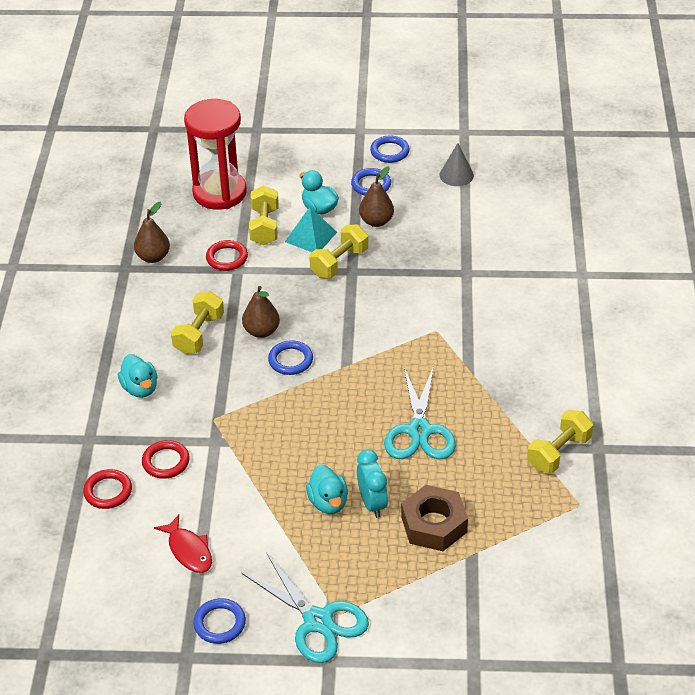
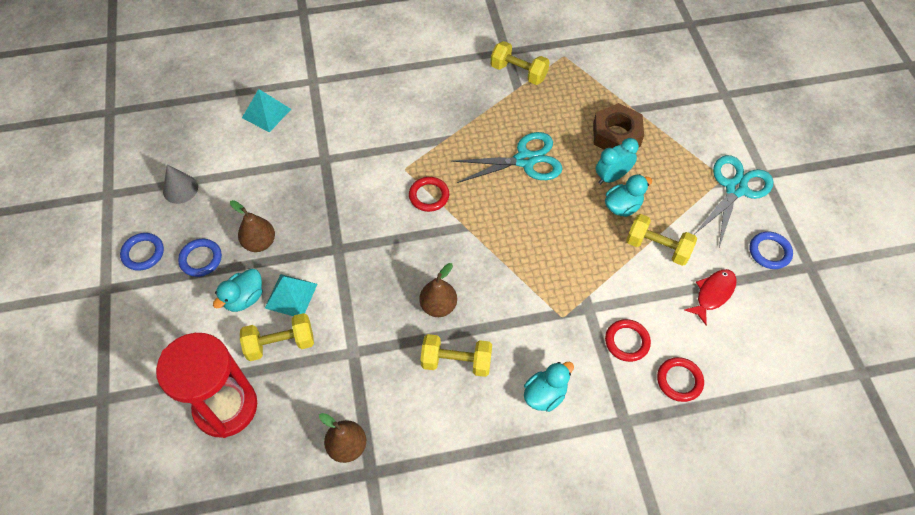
camera: 105 degrees left, 15 degrees up
(227, 258) = (336, 368): red ring -> red ring (429, 196)
(290, 360) = (470, 272): blue ring -> none
(339, 263) = (327, 262): yellow dumbbell -> yellow dumbbell (657, 247)
(540, 236) = (266, 113): none -> turquoise pyramid

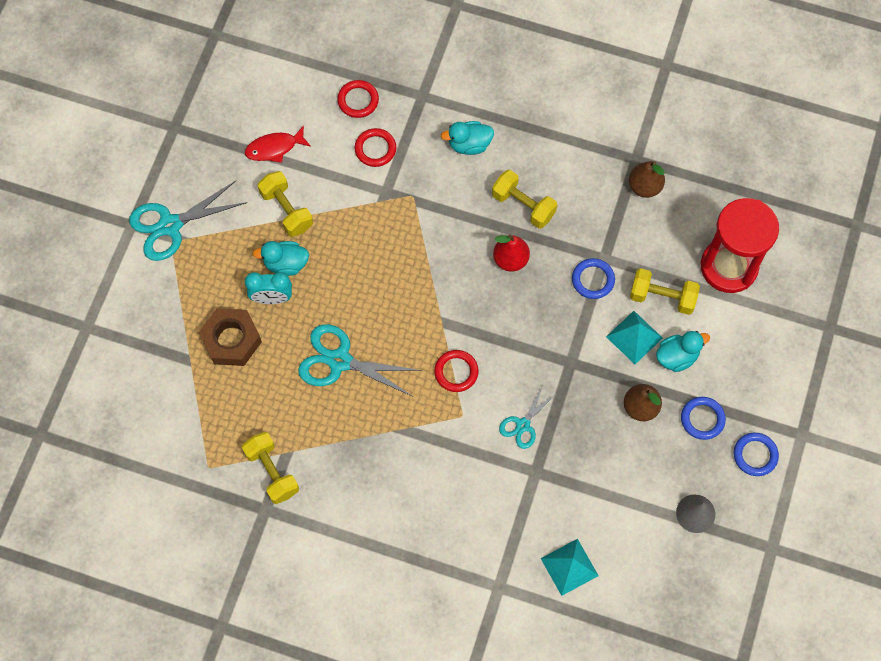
camera: 150 degrees left, 10 degrees up
(352, 184) = (523, 425): none -> turquoise scissors
(438, 306) = (510, 259): brown pear -> red pear
(769, 252) = (195, 156): blue ring -> blue ring (593, 280)

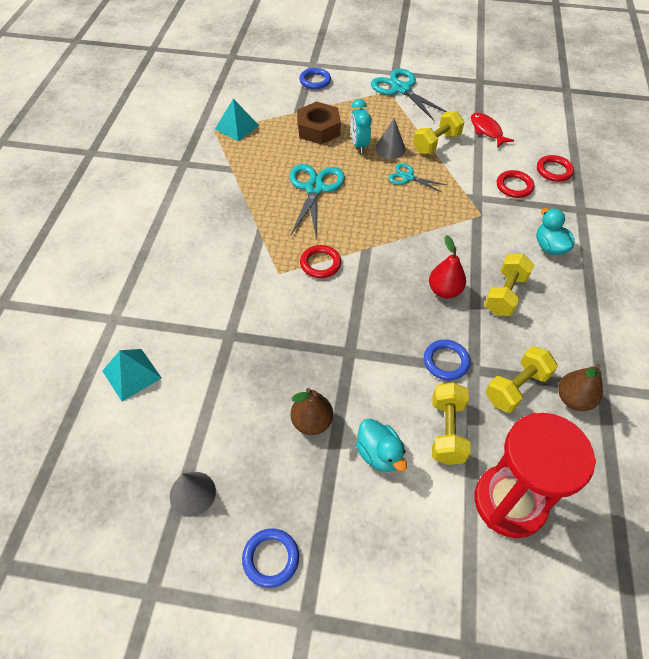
camera: 80 degrees right, 15 degrees down
(272, 472) = (214, 163): yellow dumbbell -> yellow dumbbell (516, 387)
(285, 264) = (390, 148): turquoise duck -> grey cone
(523, 425) = (276, 319): turquoise scissors -> turquoise scissors (408, 177)
(634, 337) = (391, 407): turquoise pyramid -> turquoise pyramid (237, 127)
(702, 419) = (308, 490): blue ring -> blue ring (315, 81)

